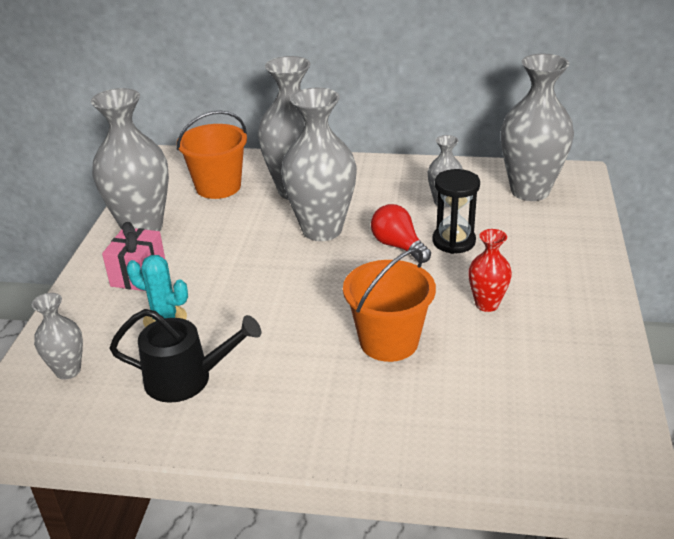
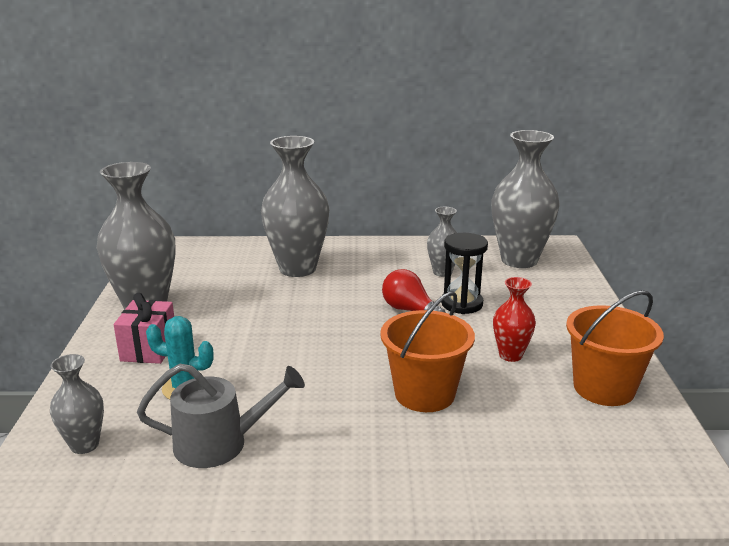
camera: 10 degrees left, 10 degrees down
(186, 379) = (219, 443): black watering can -> grey watering can
(218, 187) = (218, 268): orange bucket -> orange bucket (604, 388)
(322, 230) = (331, 300): grey vase -> none

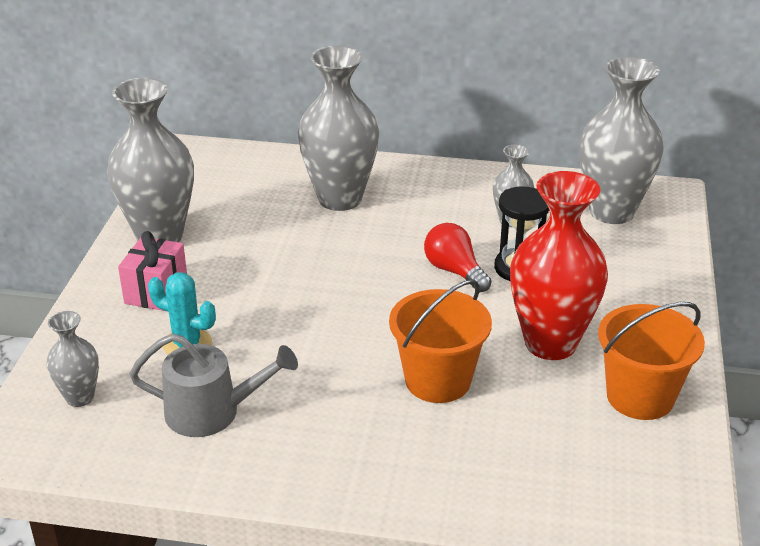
camera: 10 degrees right, 10 degrees up
(510, 355) = (550, 343): red vase -> red vase, size x1.98

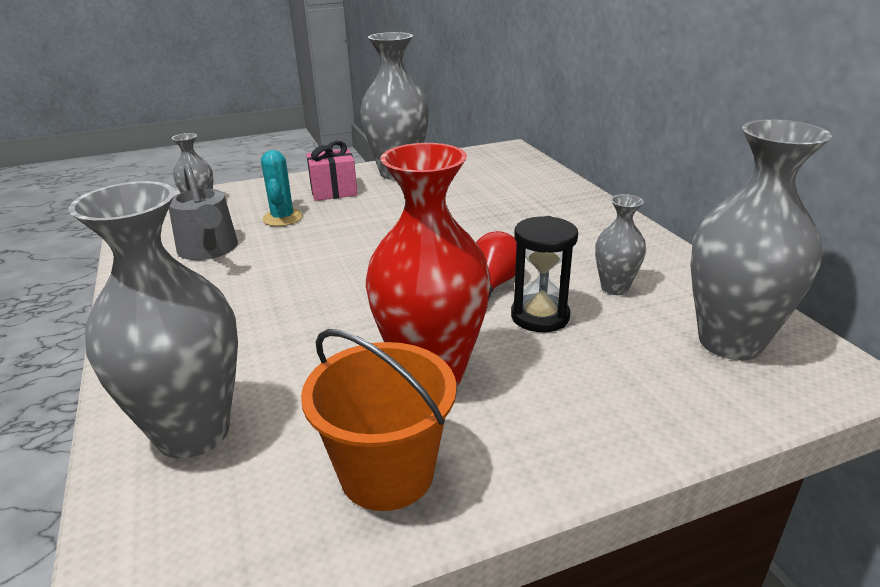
camera: 60 degrees right, 5 degrees down
(340, 199) = (529, 209): grey vase -> grey vase (193, 432)
(438, 380) = (315, 328): orange bucket -> none

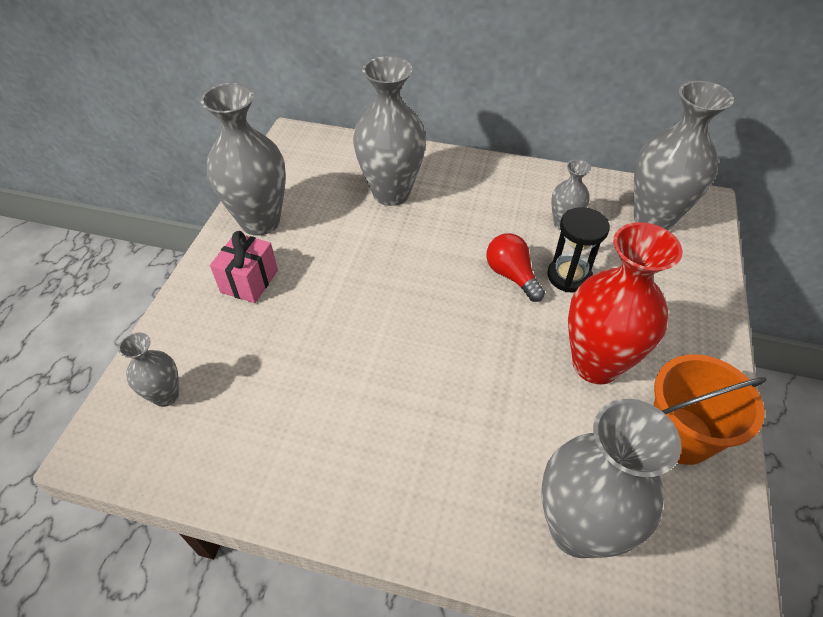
camera: 55 degrees left, 20 degrees up
(209, 249) = (280, 422): grey watering can -> none
(282, 218) = (268, 341): turquoise cactus -> none
(508, 200) = (391, 193): none -> grey vase

